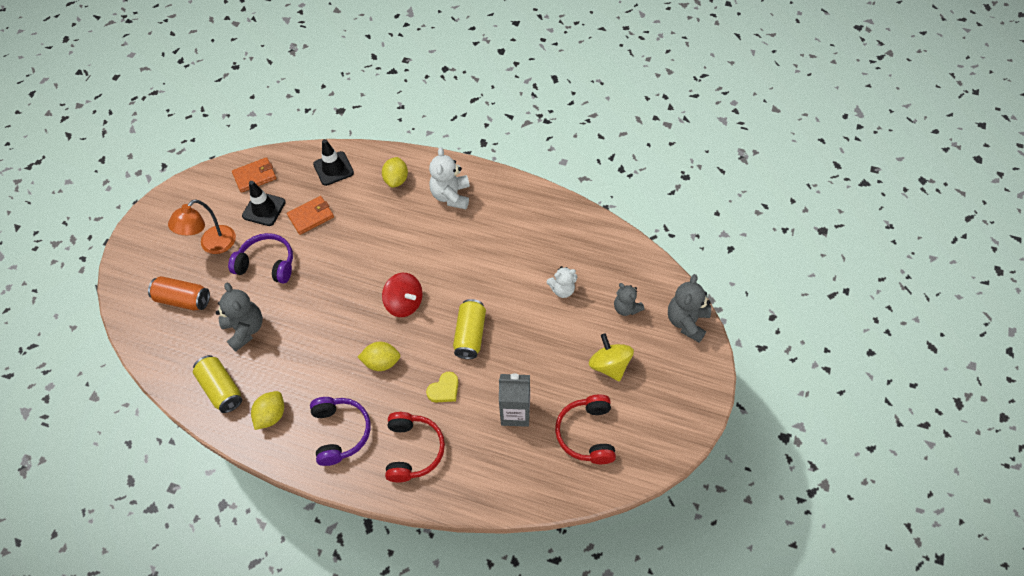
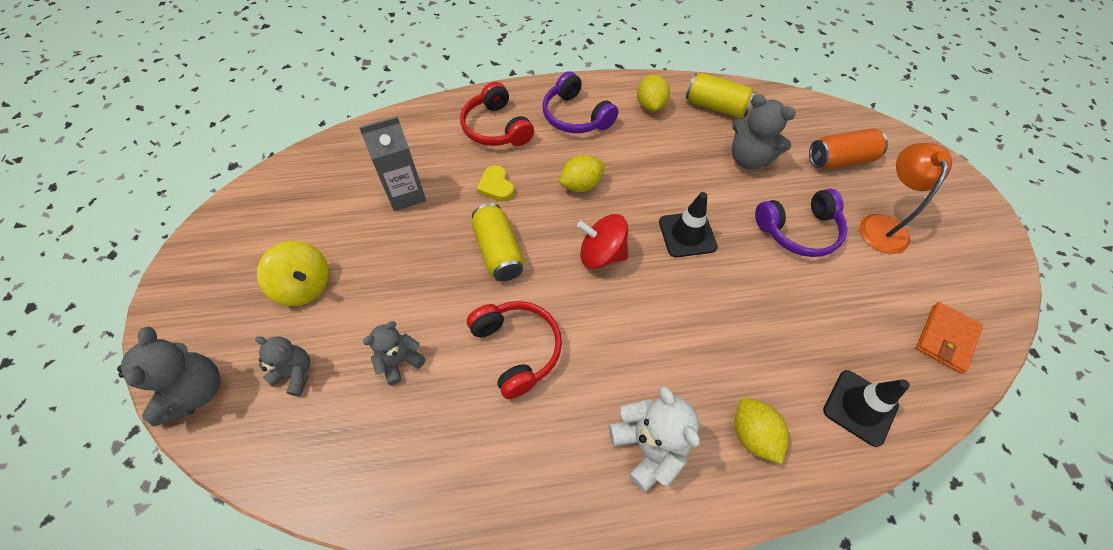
camera: 150 degrees right, 0 degrees up
(264, 209) = (879, 296): black traffic cone -> black traffic cone (687, 234)
(311, 216) = (812, 314): orange wallet -> none
(444, 389) = (496, 186): yellow heart -> yellow heart turned 45 degrees counterclockwise
(562, 290) = (400, 361): white teddy bear -> grey teddy bear
(587, 434) = (316, 204): red headphones -> red headphones (517, 349)

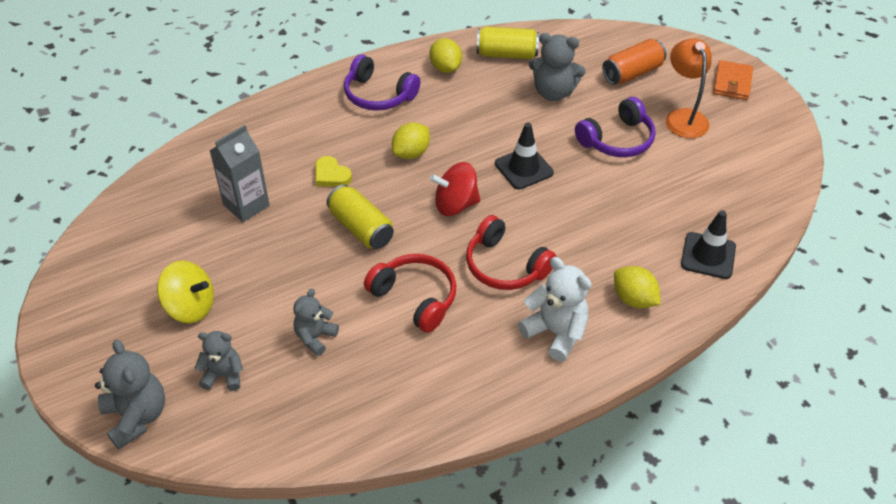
camera: 20 degrees left, 10 degrees down
(496, 128) = (305, 124): red headphones -> red headphones (505, 266)
(946, 339) = (757, 188): orange wallet -> orange wallet (732, 83)

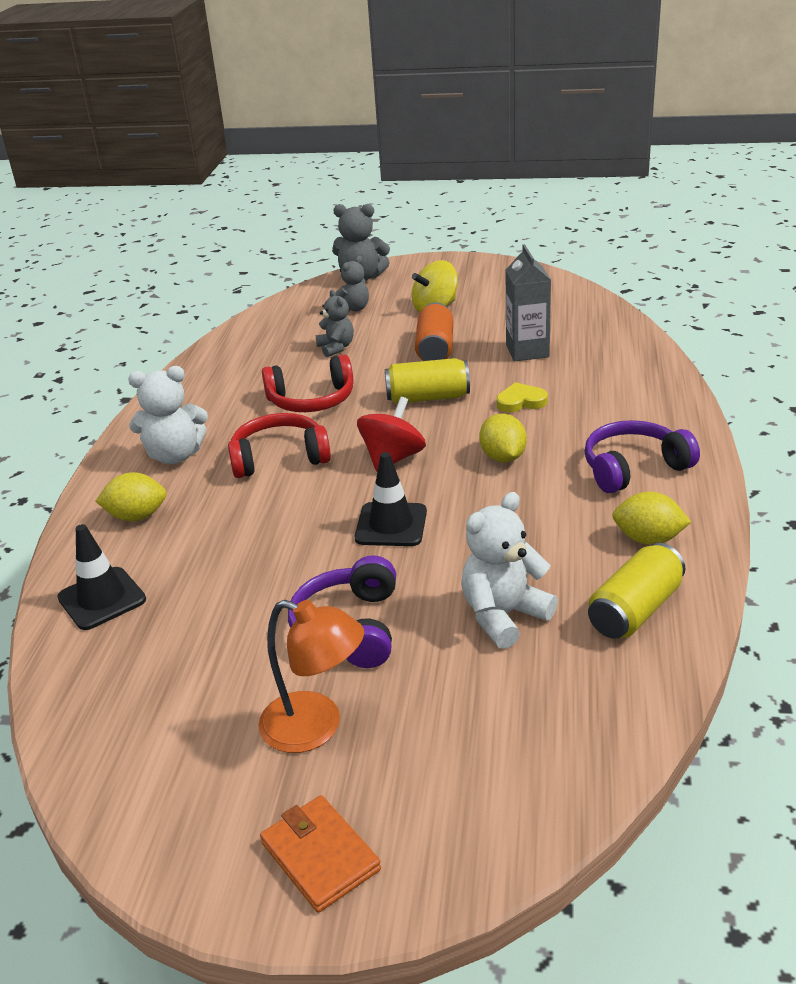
camera: 130 degrees right, 15 degrees down
(553, 92) = (503, 615): grey teddy bear -> white teddy bear
(632, 73) = (468, 730): orange can -> orange can (435, 349)

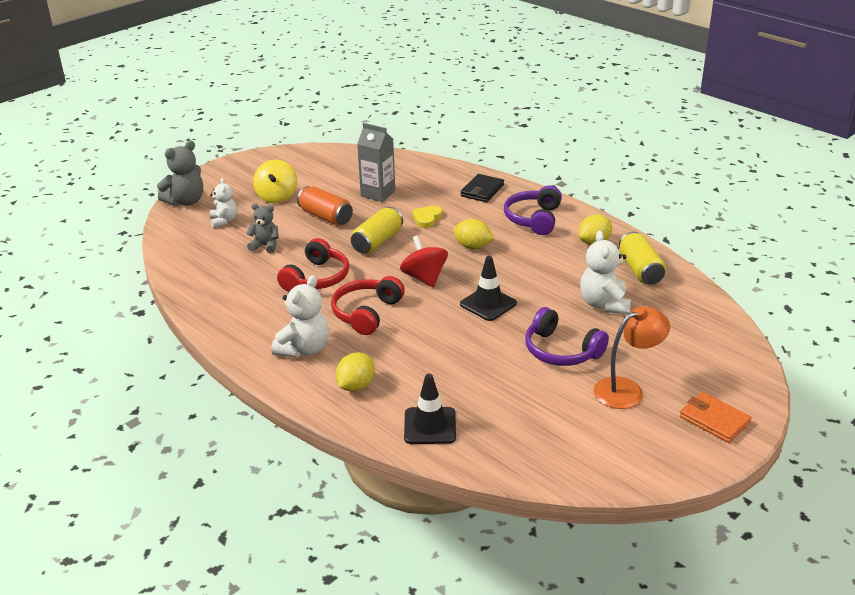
camera: 55 degrees left, 0 degrees up
(320, 856) = (714, 420): orange wallet -> orange wallet turned 45 degrees clockwise
(353, 309) = (224, 221): grey teddy bear -> white teddy bear
(641, 404) = (482, 190): none -> black wallet

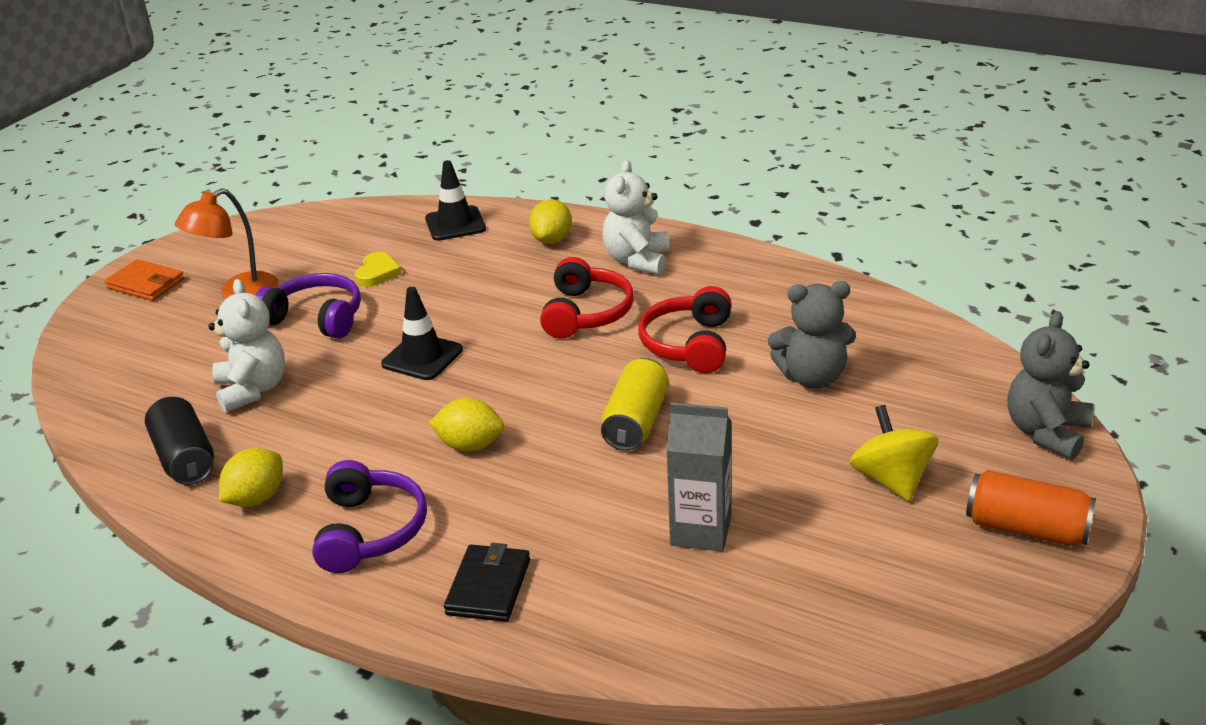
camera: 165 degrees right, 0 degrees up
(224, 221) = (929, 407): white teddy bear -> none
(265, 246) = (812, 377): grey teddy bear -> grey teddy bear, size x1.54
(326, 217) = (760, 453): orange can -> orange can (1026, 528)
(424, 278) = (529, 376): red spinning top -> none
(427, 218) = (573, 489): yellow heart -> yellow heart (377, 273)
(640, 270) = (185, 458): yellow can -> black can

